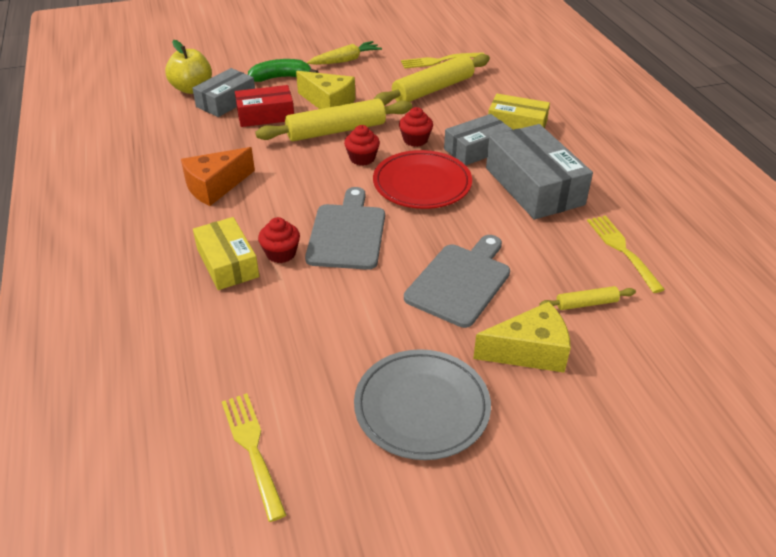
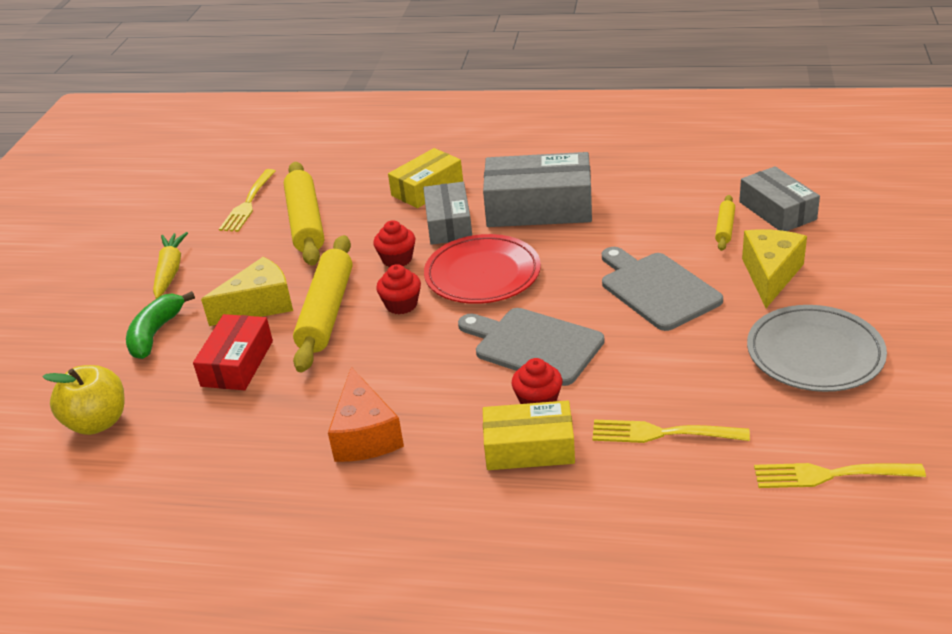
camera: 60 degrees left, 5 degrees down
(226, 101) = (167, 394): grey box -> grey box (777, 211)
(622, 250) = (665, 188): yellow fork -> yellow fork (662, 433)

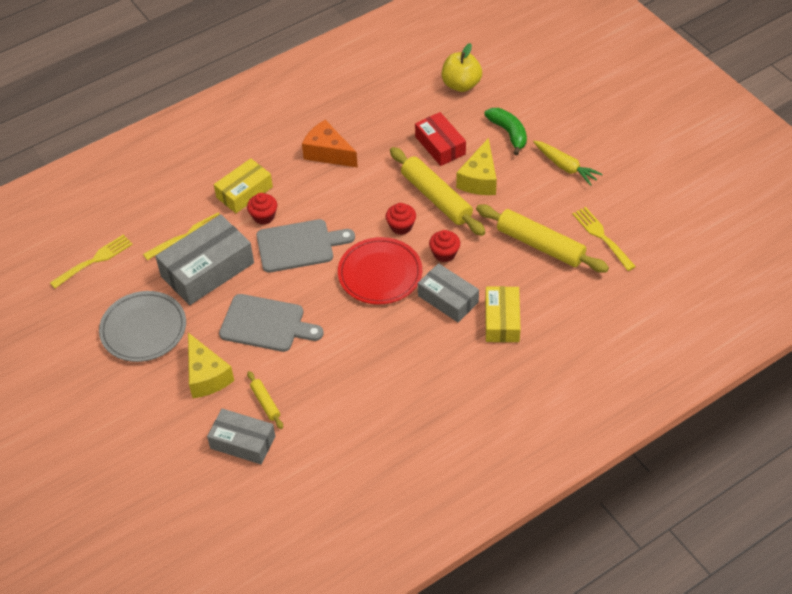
camera: 135 degrees right, 15 degrees up
(539, 207) = (406, 349): grey box -> grey box (207, 269)

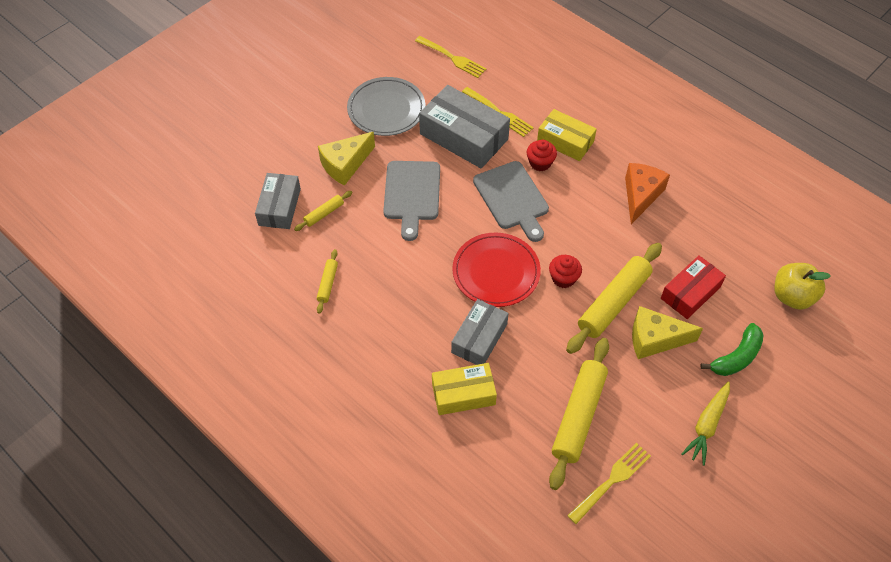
camera: 75 degrees right, 5 degrees up
(354, 410) = (328, 284): none -> yellow rolling pin
(444, 253) = (538, 324): red cupcake -> none

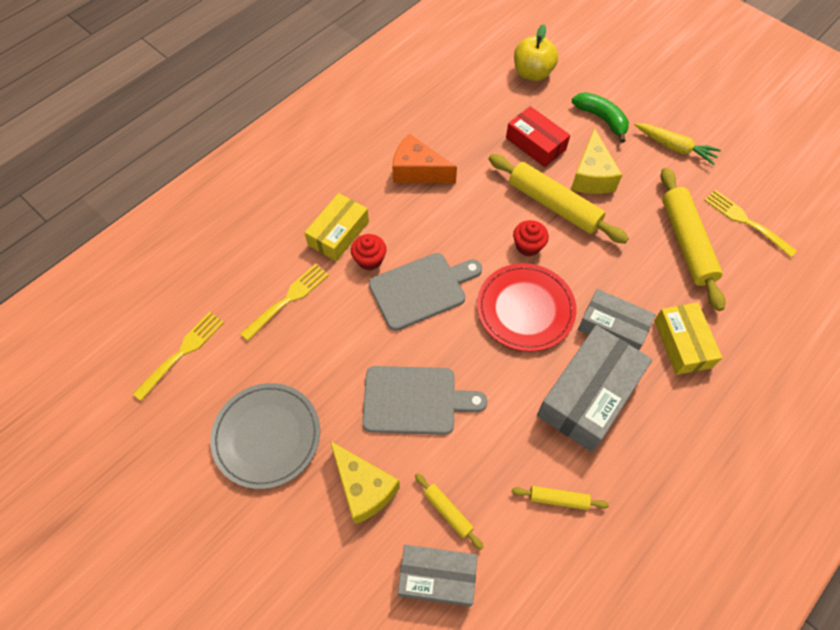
camera: 90 degrees left, 5 degrees up
(464, 136) = (323, 340): grey box -> grey box (589, 395)
(578, 416) = (686, 243): yellow rolling pin -> yellow rolling pin turned 60 degrees clockwise

